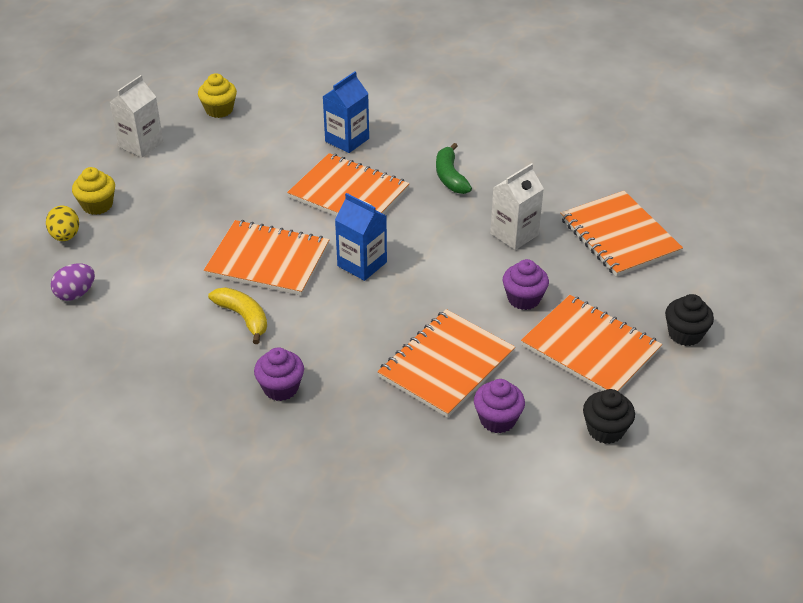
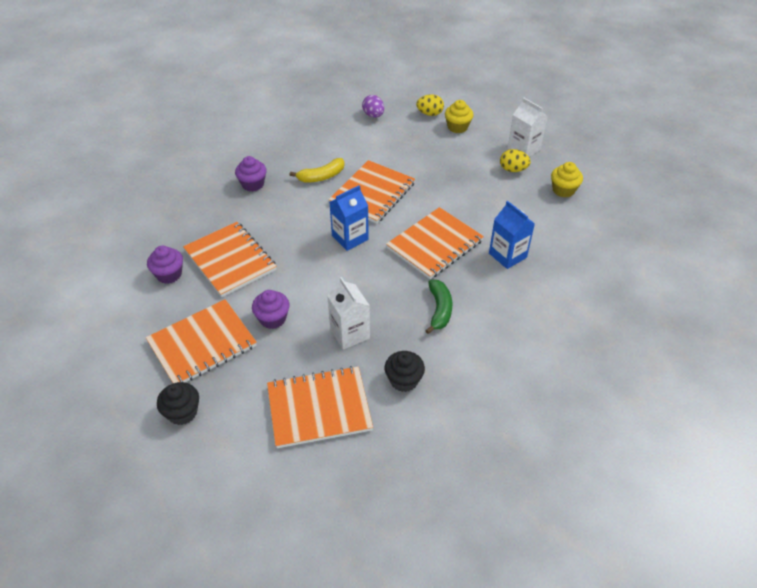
camera: 105 degrees right, 5 degrees up
(187, 149) = (513, 170): none -> yellow egg
(450, 177) = (439, 310): green banana -> green banana turned 90 degrees clockwise
(605, 430) = (125, 328): black cupcake -> black cupcake (404, 380)

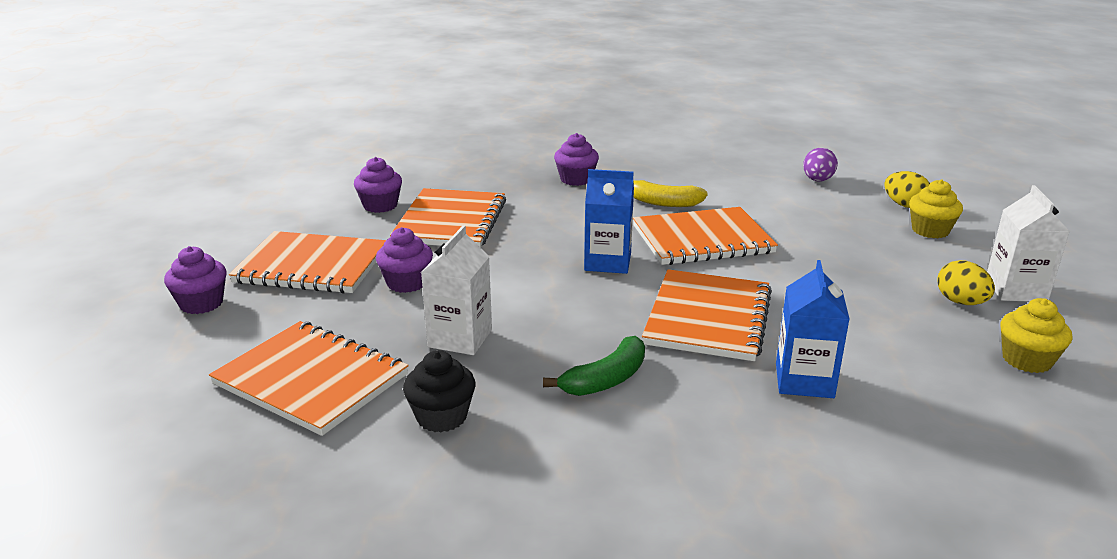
camera: 45 degrees right, 20 degrees down
(182, 412) = (201, 303): black cupcake -> purple cupcake
(435, 244) = (708, 318): orange notebook -> orange notebook turned 75 degrees counterclockwise

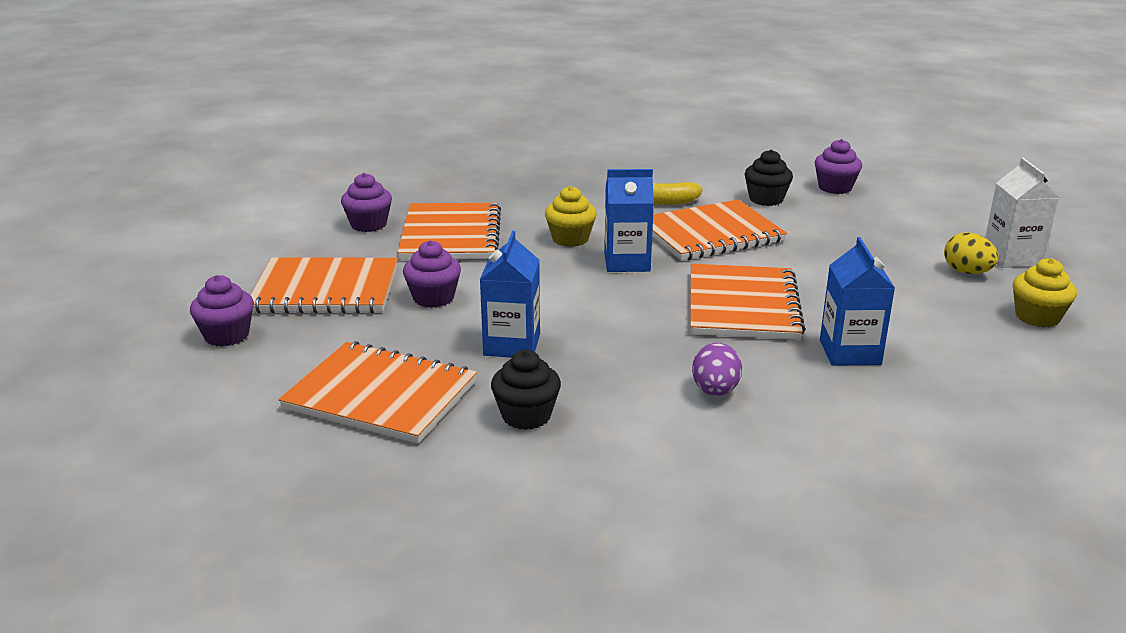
camera: 10 degrees left, 0 degrees up
(460, 338) = (512, 345): white carton -> blue carton
(576, 179) = (562, 184): purple cupcake -> purple cupcake (835, 187)
(606, 379) = (668, 368): green banana -> none
(771, 208) = (766, 199): none -> black cupcake
(817, 180) = (801, 169): purple egg -> purple egg (715, 391)
(904, 205) = (890, 187): yellow egg -> none
(930, 230) = (921, 209): yellow cupcake -> yellow cupcake (570, 239)

